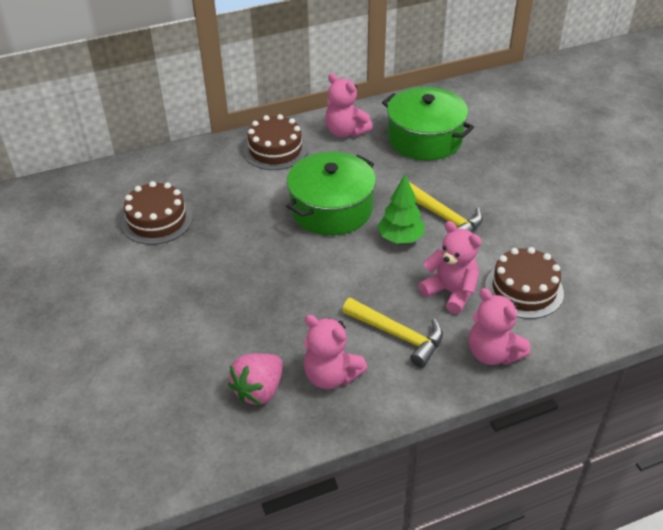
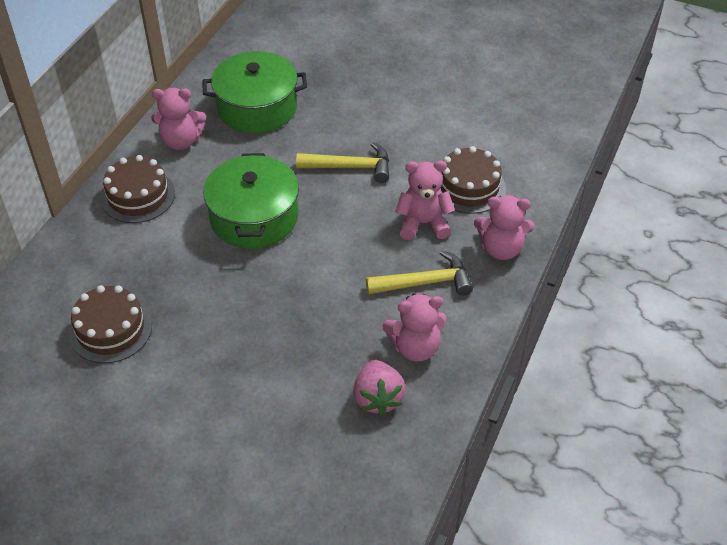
camera: 45 degrees left, 5 degrees up
(400, 238) = (338, 206): green tree -> none

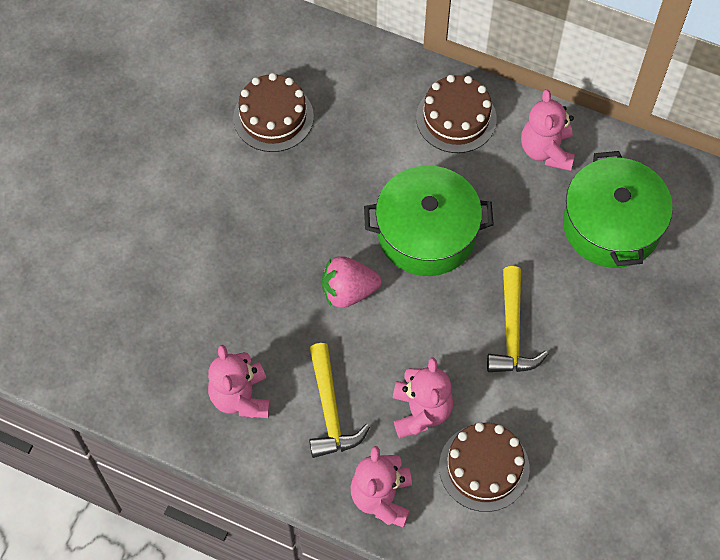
camera: 90 degrees right, 15 degrees up
(378, 398) = (179, 360): pink strawberry -> pink strawberry (348, 291)

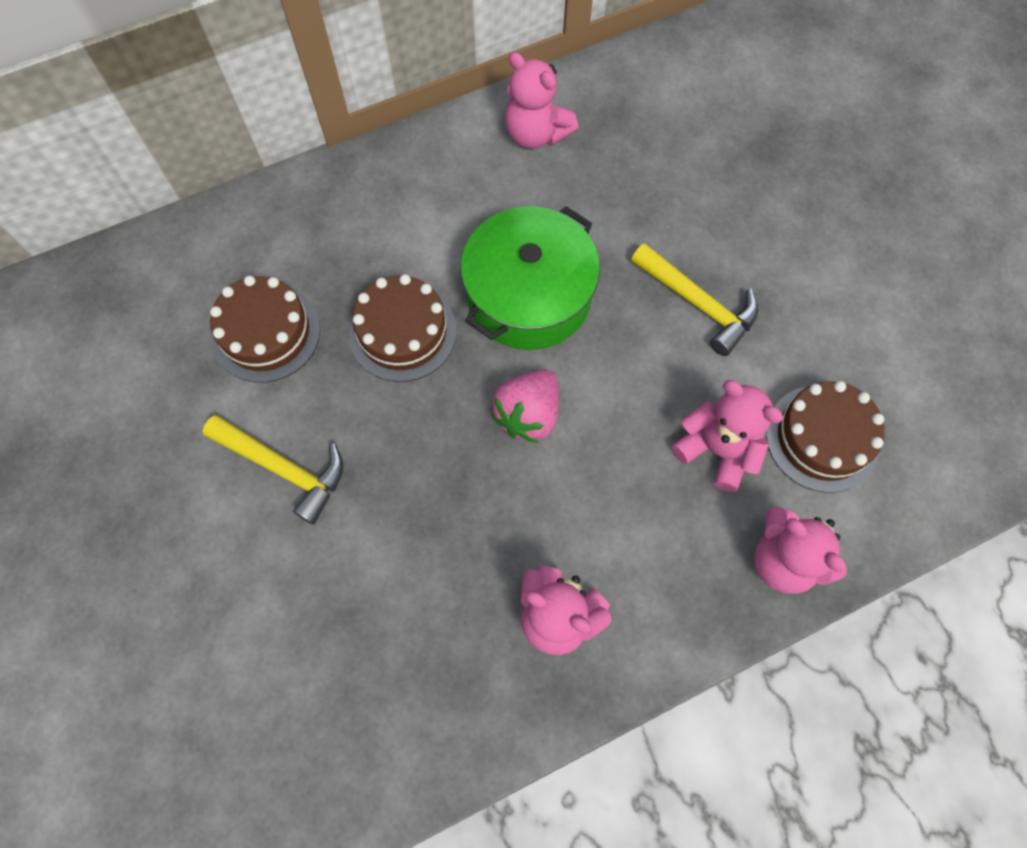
camera: 50 degrees left, 5 degrees up
(330, 410) = (646, 535): yellow hammer -> yellow hammer (283, 468)
(456, 118) = (431, 178): brown cake -> brown cake (402, 332)
(611, 225) = (659, 143): green pot -> none

